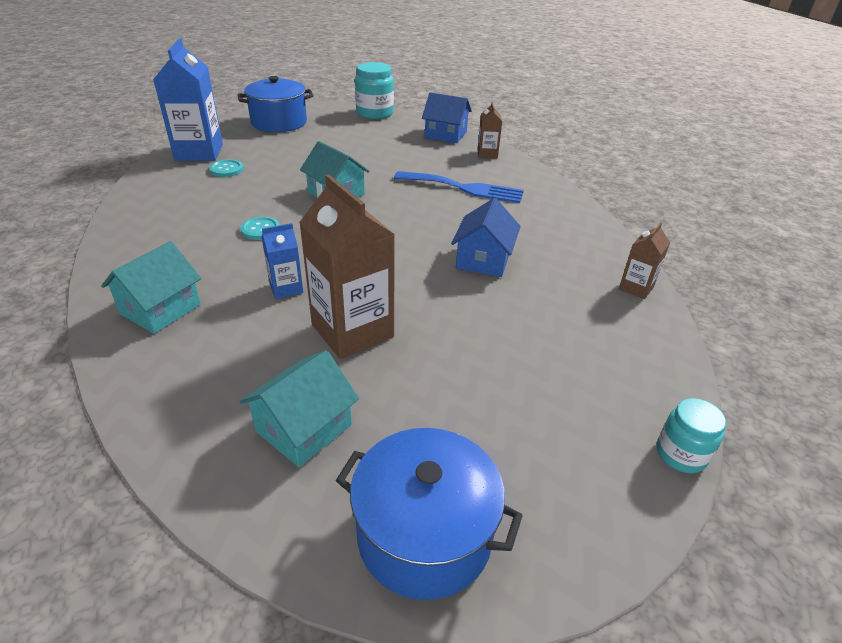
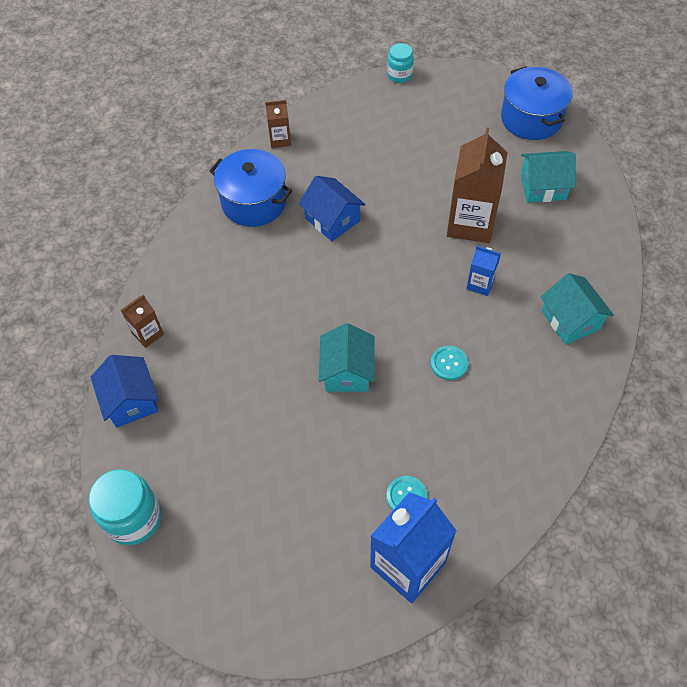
camera: 130 degrees left, 20 degrees up
(161, 309) = (570, 320): turquoise house -> turquoise house turned 75 degrees clockwise
(279, 122) = (261, 584): blue pot -> blue pot (254, 202)
(464, 188) = (240, 299): blue fork -> none
(483, 259) = (332, 219): blue house -> blue house turned 75 degrees clockwise

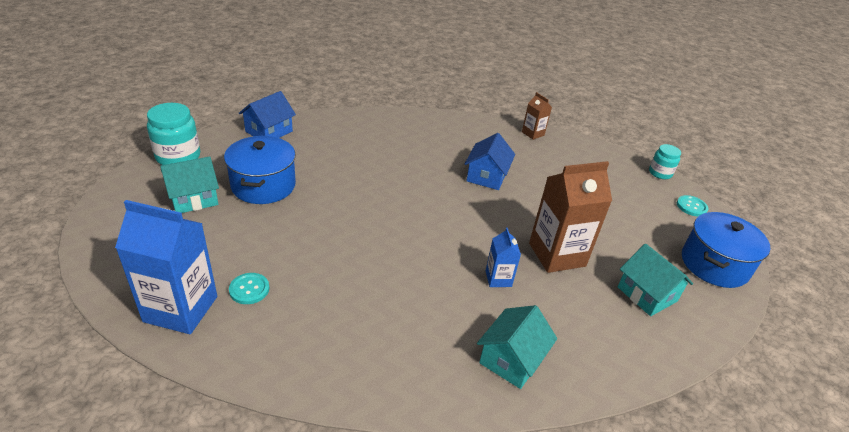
camera: 55 degrees right, 20 degrees down
(148, 334) = (325, 124): brown carton -> none
(254, 202) = (467, 137): blue pot -> blue pot (263, 185)
(347, 371) = (352, 221): turquoise house -> turquoise house (193, 198)
(449, 363) = (399, 280): turquoise button -> turquoise button (691, 207)

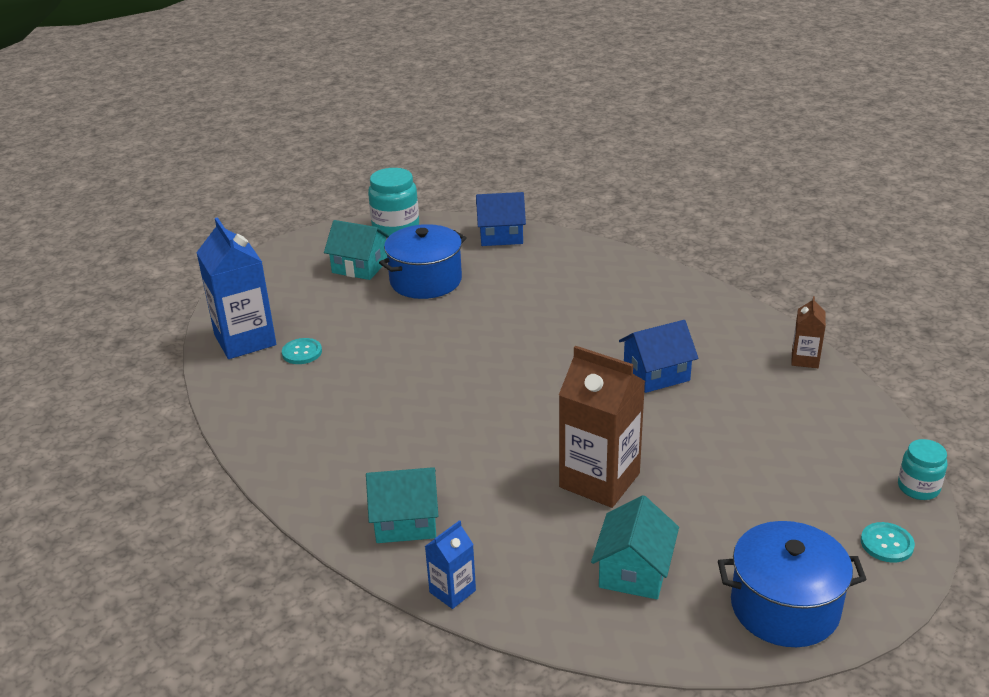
camera: 55 degrees right, 5 degrees down
(498, 278) = (502, 462): blue carton -> blue carton (452, 591)

